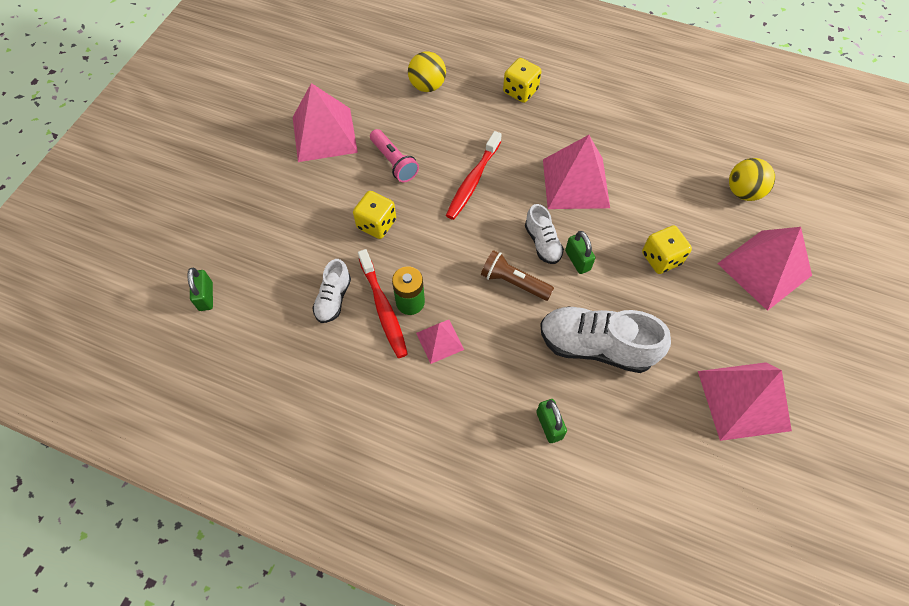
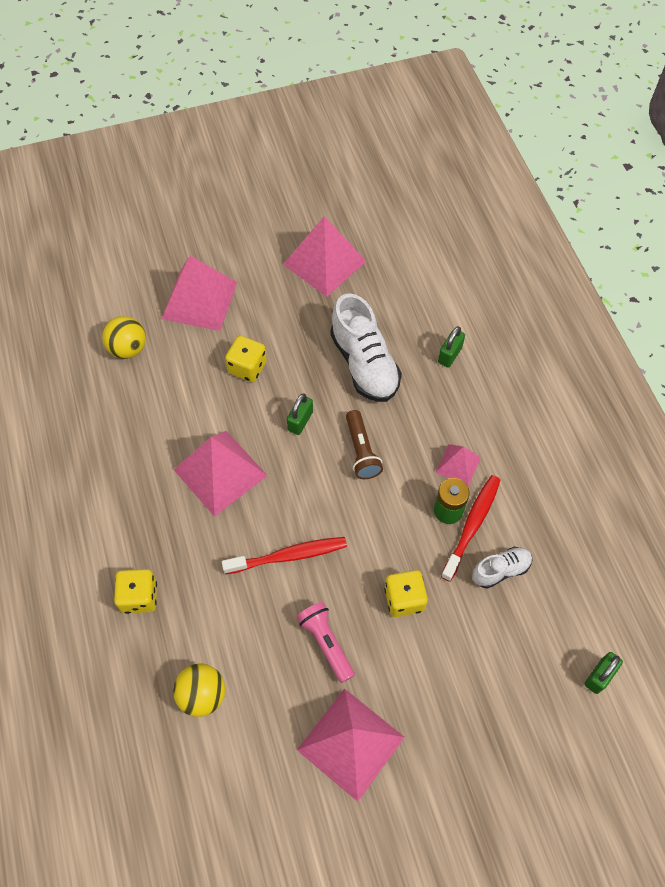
camera: 130 degrees left, 0 degrees up
(394, 162) = (326, 643): pink flashlight -> pink flashlight turned 45 degrees counterclockwise
(542, 243) = (305, 456): white shoe -> none

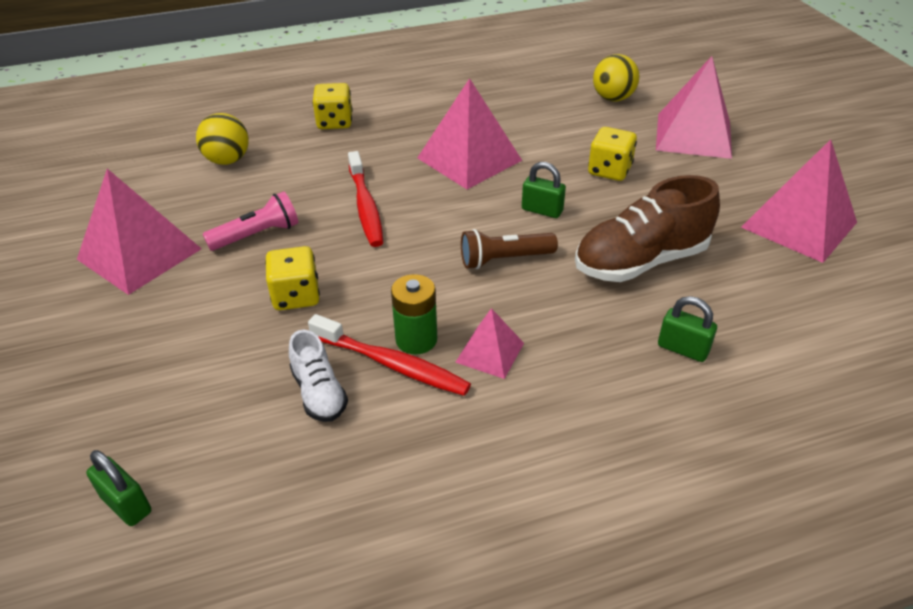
camera: 90 degrees right, 20 degrees down
(364, 364) = (640, 261): white shoe -> brown shoe

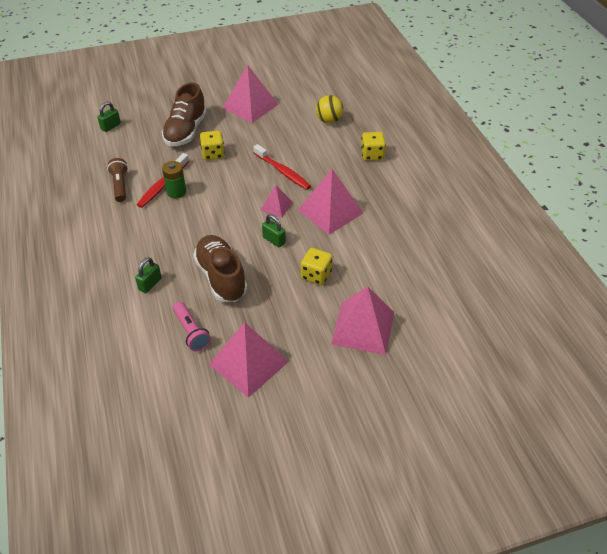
camera: 90 degrees right, 5 degrees up
(200, 346) = (186, 131): none -> brown shoe
(257, 235) = (261, 138): pink flashlight -> pink flashlight (191, 332)
(319, 393) = (151, 165): white shoe -> none
(365, 206) = (282, 171): red toothbrush -> red toothbrush turned 120 degrees counterclockwise
(490, 352) = (163, 215): pink pyramid -> pink pyramid (276, 206)
(504, 259) = (230, 223): brown flashlight -> brown flashlight (120, 186)
(542, 210) = (274, 240): green padlock -> green padlock turned 75 degrees counterclockwise
(613, 98) = (416, 289): yellow ball -> none

